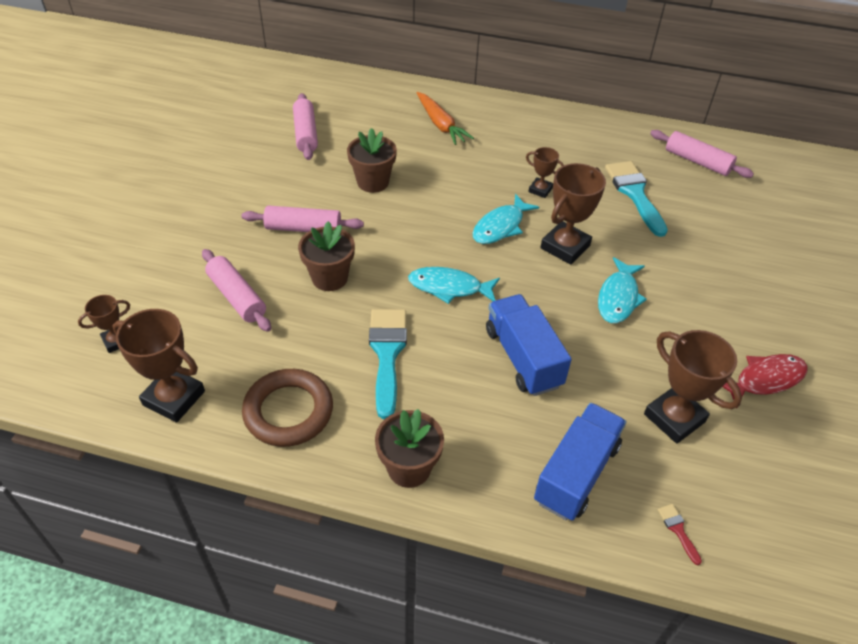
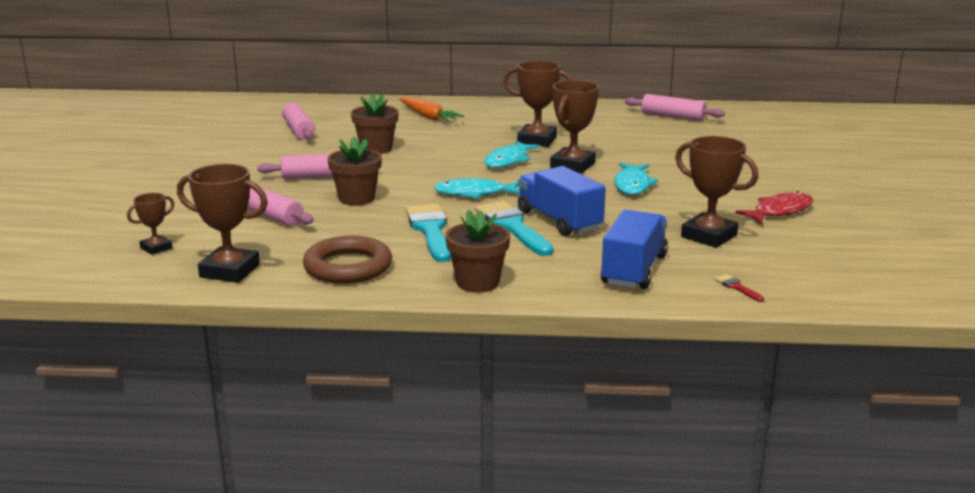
camera: 10 degrees left, 25 degrees down
(540, 190) = (537, 140): brown trophy -> brown trophy, size x1.84
(634, 194) = (624, 136): turquoise brush -> turquoise brush (512, 227)

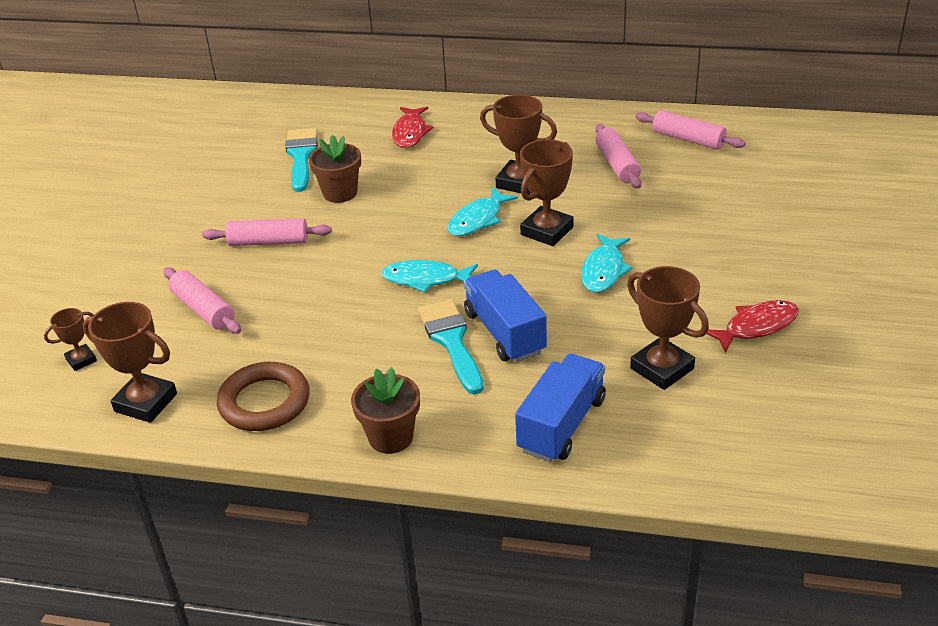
camera: 10 degrees right, 15 degrees up
(298, 130) = (265, 156): pink rolling pin -> pink rolling pin (617, 165)
(357, 198) = (299, 283): brown flower pot -> none
(428, 116) = (410, 133): orange carrot -> red fish
(430, 230) = (363, 343): turquoise brush -> turquoise brush (301, 156)
(737, 287) = (665, 461): red brush -> none

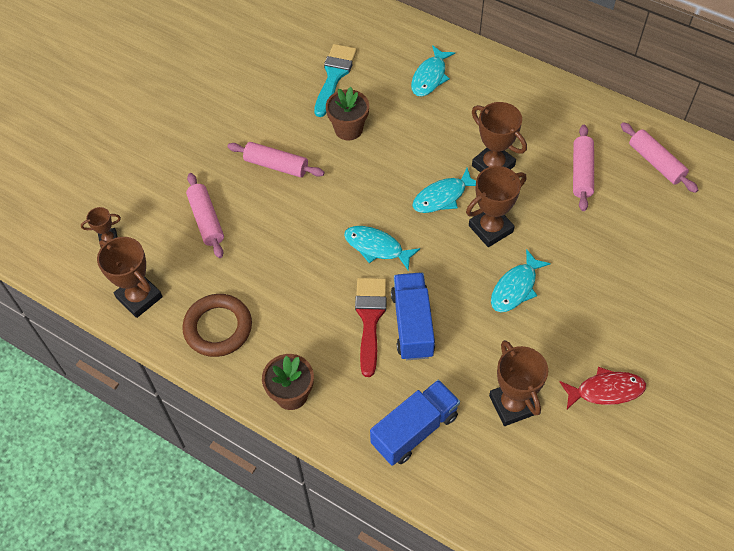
camera: 20 degrees right, 20 degrees up
(410, 133) = (430, 77): red fish -> turquoise fish
(451, 341) = (370, 319): turquoise brush -> red brush

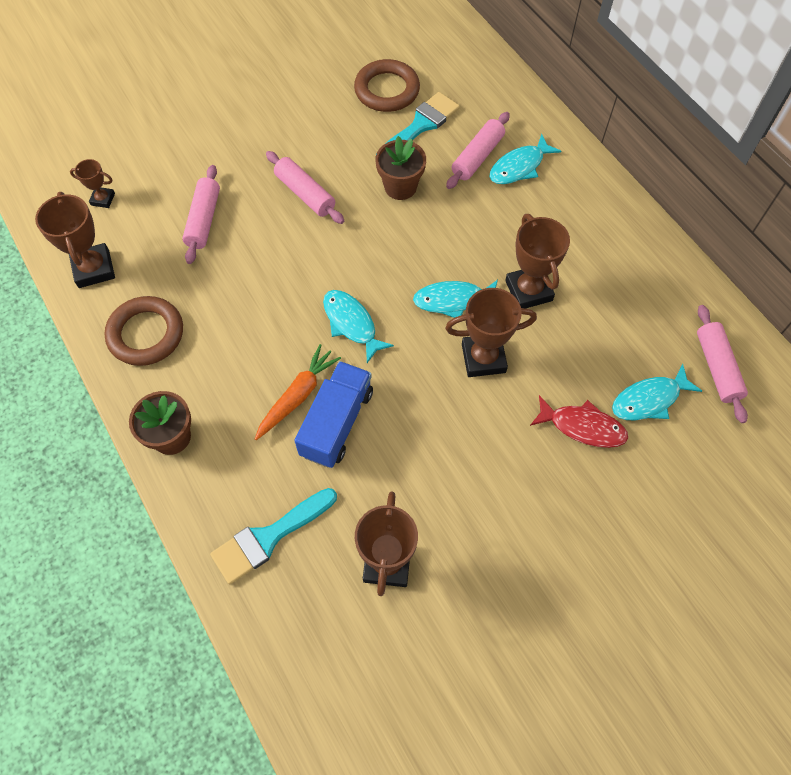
camera: 25 degrees right, 5 degrees up
(290, 58) = (387, 90): none -> brown ring
(370, 319) = (298, 396): red brush -> orange carrot
(415, 430) = (269, 537): blue truck -> turquoise brush
(515, 288) = (470, 435): turquoise fish -> turquoise fish (649, 399)
(581, 172) = (622, 341): pink rolling pin -> pink rolling pin (477, 157)
(605, 390) = (499, 600): red fish -> red fish (582, 427)

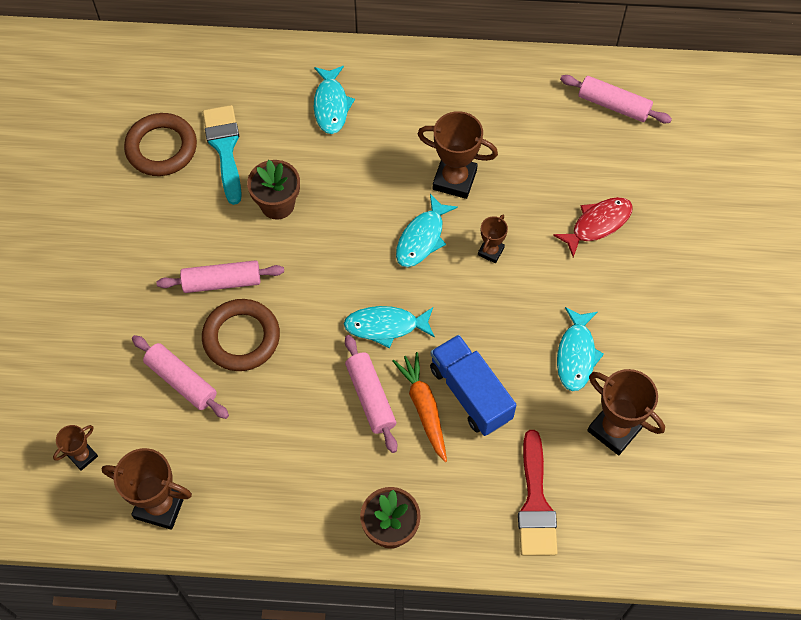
camera: 55 degrees left, 0 degrees up
(146, 334) = (269, 496): brown ring -> brown ring (241, 338)
(269, 537) = (535, 503): turquoise brush -> red brush
(477, 157) = (295, 128): pink rolling pin -> pink rolling pin (370, 397)
(483, 358) = (490, 251): brown trophy -> brown trophy, size x0.54
(649, 399) = (607, 166): turquoise fish -> turquoise fish (576, 355)

